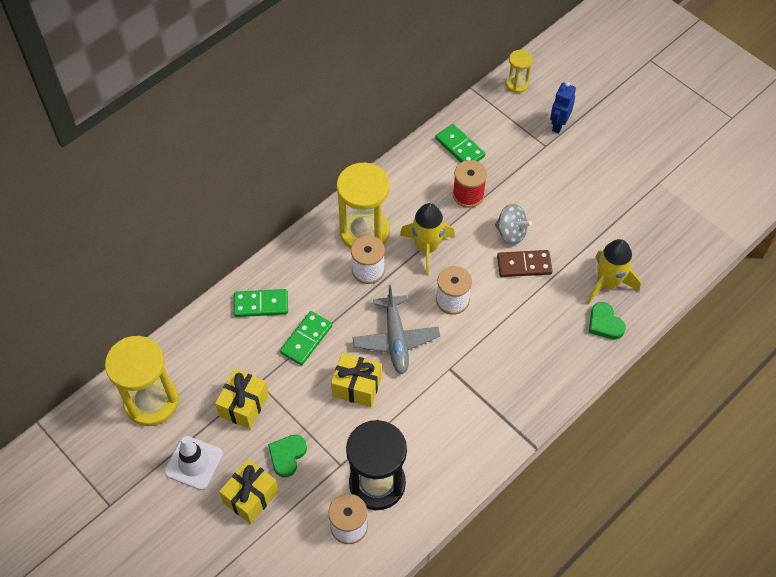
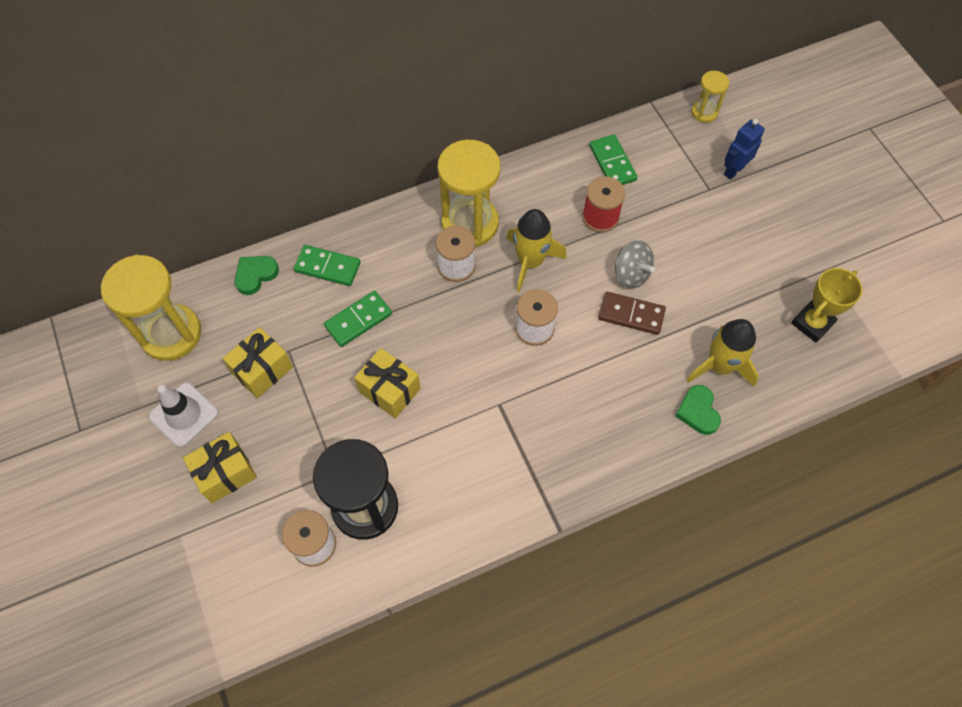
camera: 20 degrees right, 5 degrees up
(287, 456) = (283, 441): green heart -> green heart (255, 275)
(396, 339) = (454, 352): grey plane -> none
(664, 228) = (812, 323): none -> yellow trophy

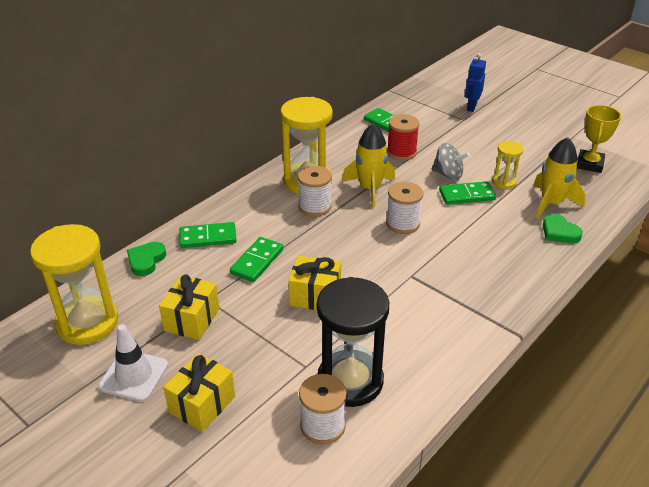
camera: 25 degrees left, 25 degrees down
(631, 314) = (466, 195): brown domino -> green domino
(704, 112) = (428, 86): yellow hourglass -> yellow hourglass (504, 182)

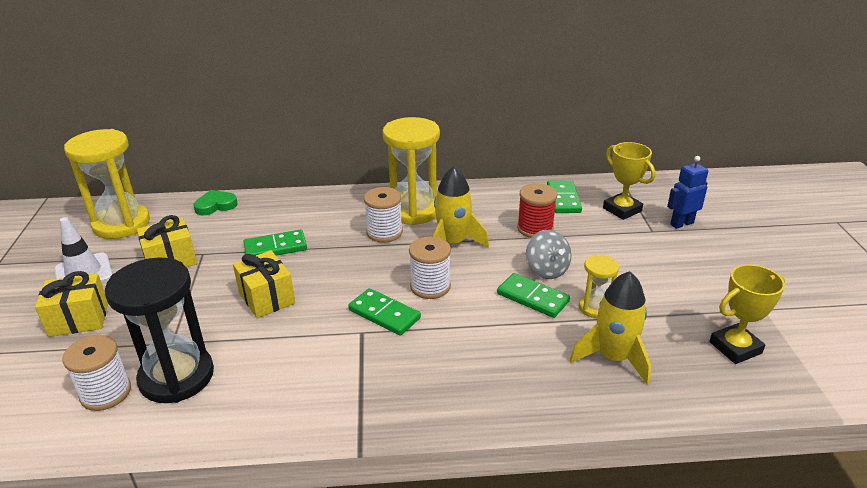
camera: 45 degrees right, 5 degrees down
(208, 237) = (275, 212): green domino -> green domino (384, 314)
(429, 114) = (622, 210): none -> yellow trophy
(559, 232) = (571, 389): green heart -> none

